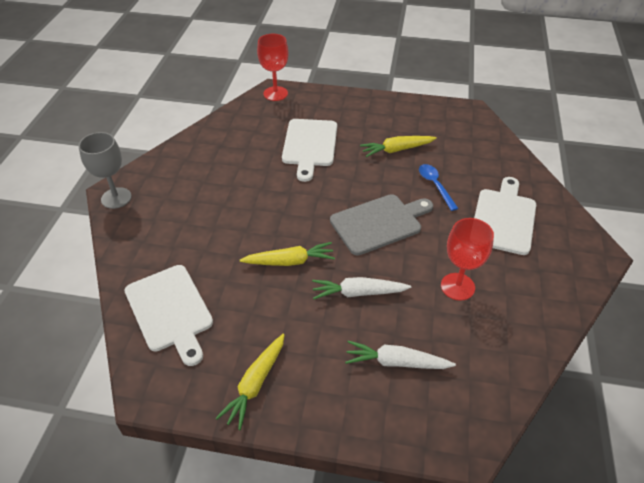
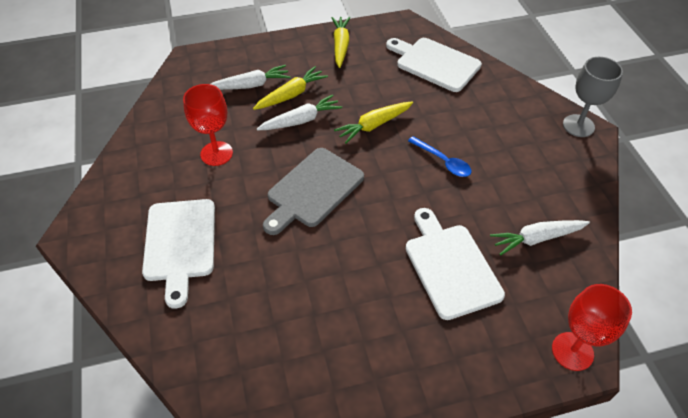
camera: 155 degrees right, 5 degrees up
(239, 141) = (536, 238): none -> white carrot
(396, 150) = (338, 303): yellow carrot -> yellow carrot (291, 95)
(435, 185) = (269, 262): blue spoon -> blue spoon (443, 162)

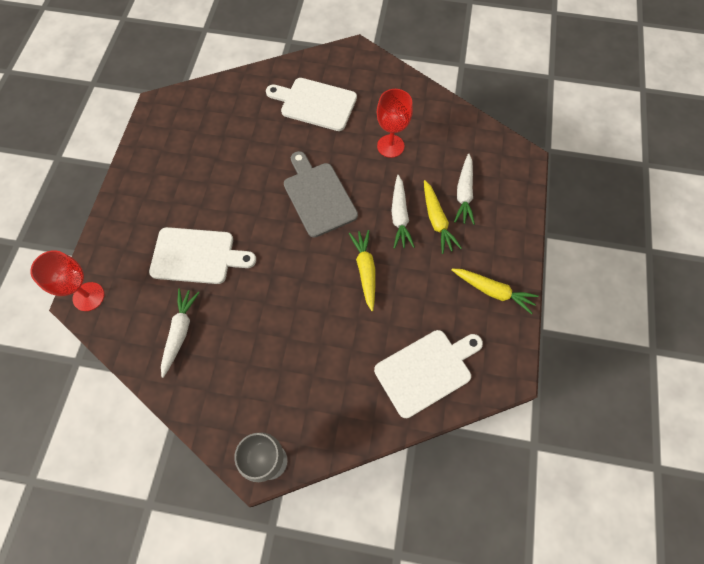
camera: 115 degrees right, 15 degrees up
(443, 162) = (294, 305): blue spoon -> none

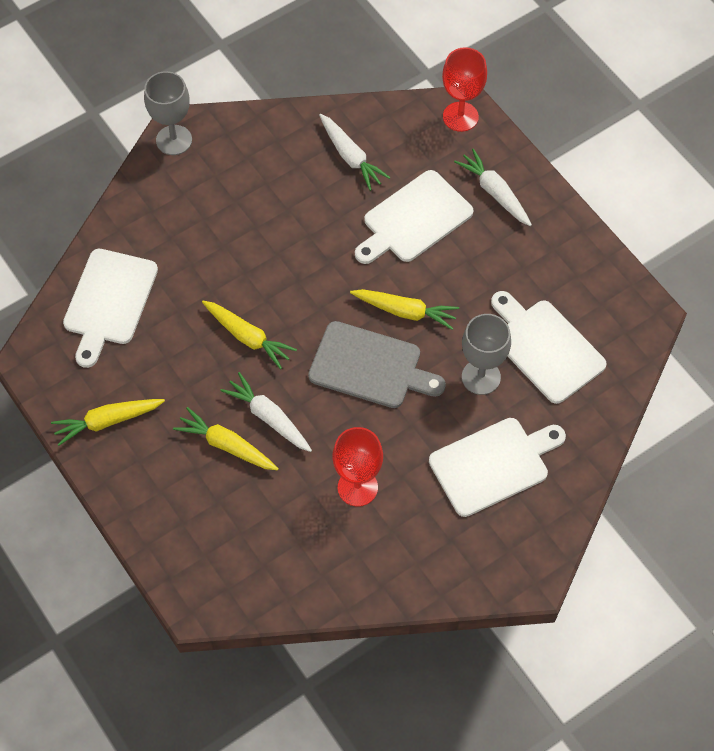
camera: 135 degrees right, 5 degrees down
(224, 131) = (545, 348): none -> white cutting board
(266, 208) = (405, 311): none -> yellow carrot
(271, 144) = (481, 377): none -> grey goblet
(464, 193) = (226, 501): white carrot -> white carrot (494, 192)

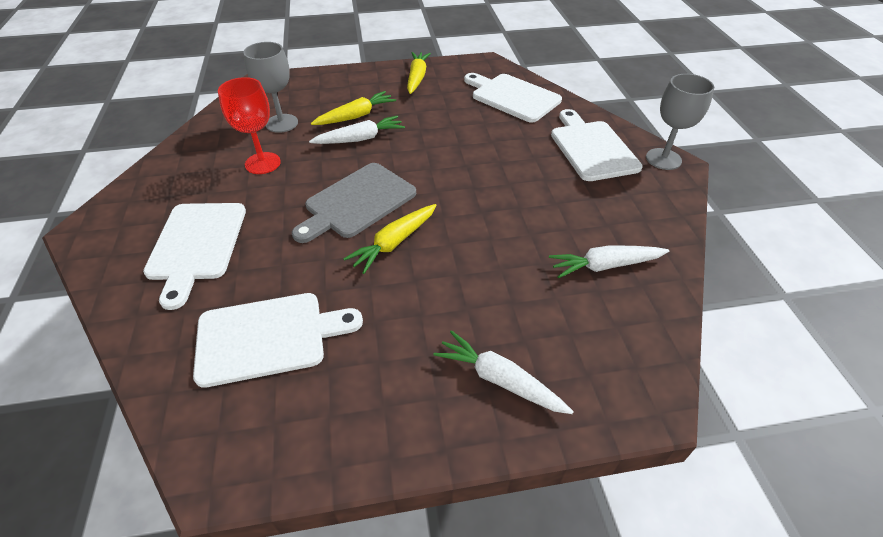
camera: 115 degrees right, 15 degrees down
(248, 337) = (437, 147): yellow carrot -> none
(414, 219) = (498, 288): white cutting board -> white cutting board (591, 148)
(460, 117) = (638, 393): red goblet -> none
(481, 377) = (283, 270): grey goblet -> grey goblet (282, 123)
(494, 192) = (499, 379): white carrot -> white carrot turned 135 degrees counterclockwise

